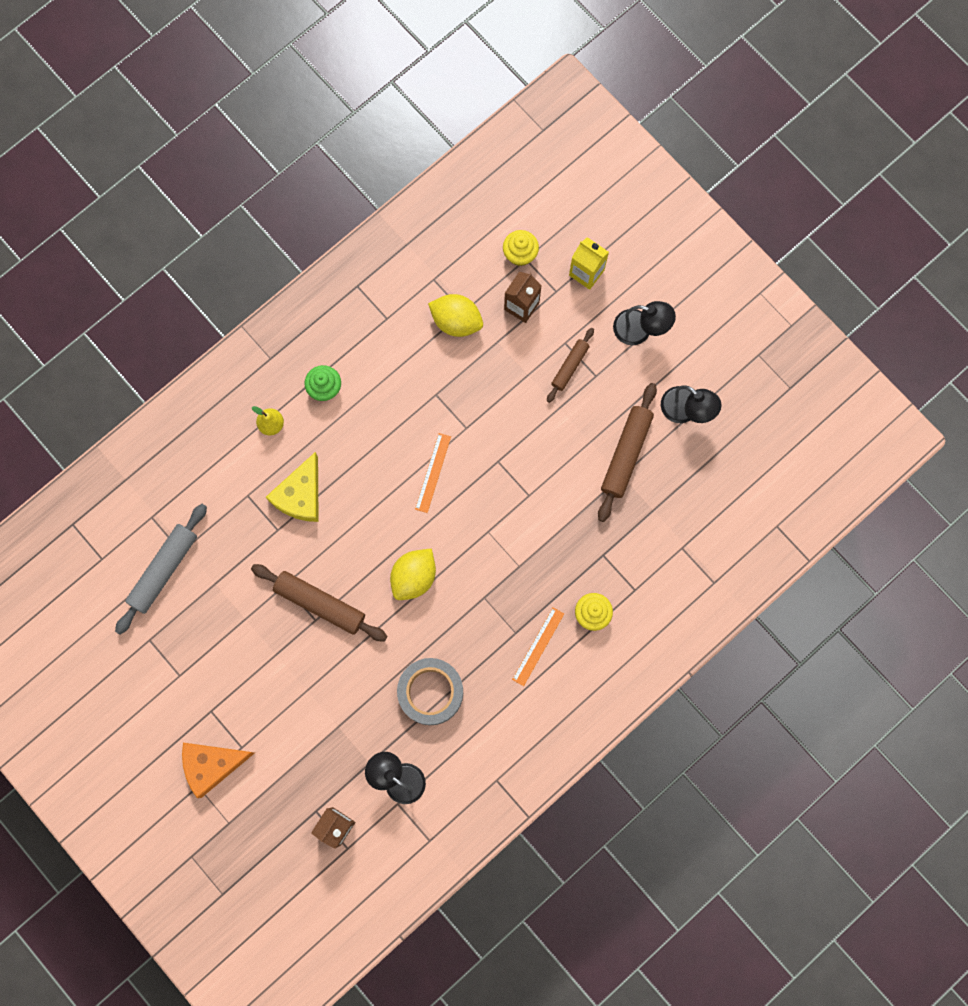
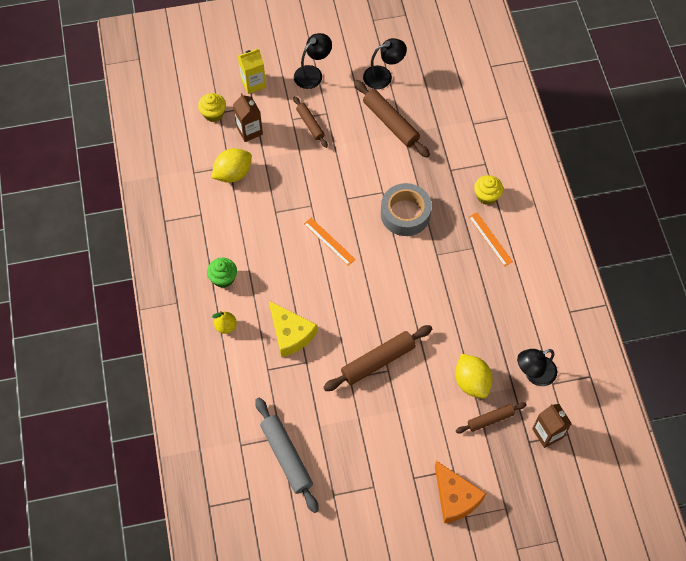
camera: 60 degrees left, 15 degrees down
(212, 765) = (455, 497): orange cheese -> orange cheese turned 45 degrees counterclockwise
(319, 757) = (490, 419): none -> brown rolling pin
(414, 577) = (396, 290): yellow lemon -> yellow lemon (471, 382)
(430, 692) = (484, 321): grey tape -> grey tape (405, 214)

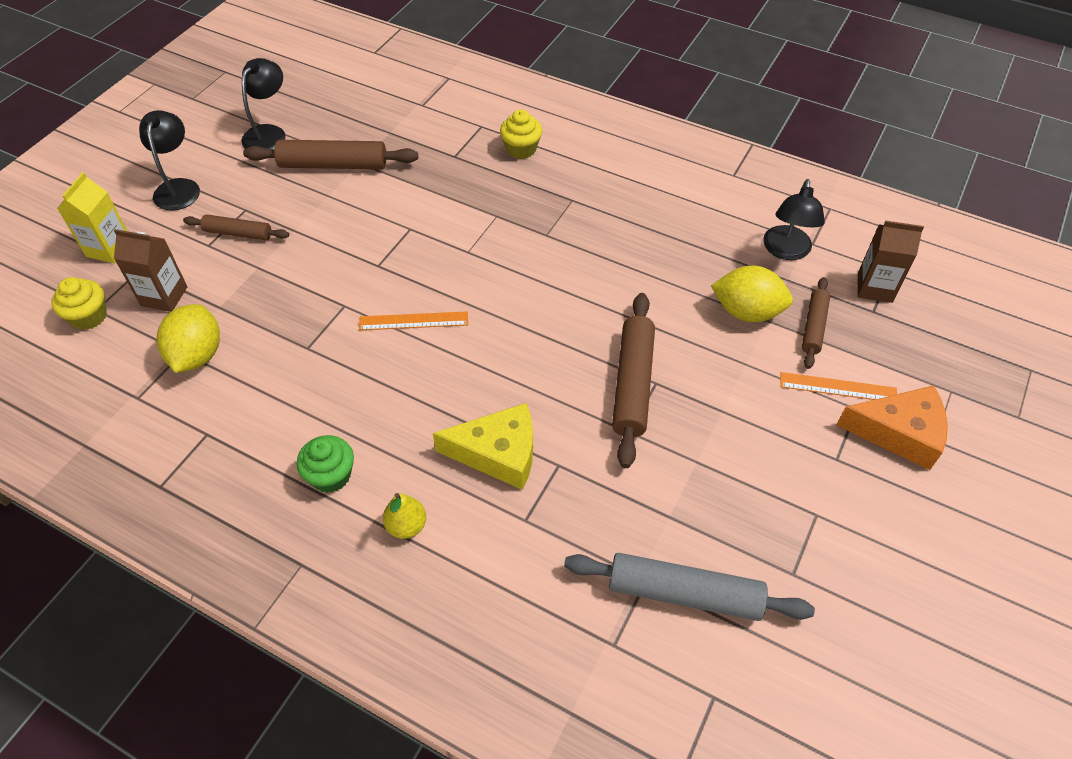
camera: 50 degrees left, 10 degrees down
(405, 214) = (462, 227): grey tape -> none
(490, 239) = (577, 179): orange ruler -> orange ruler (838, 387)

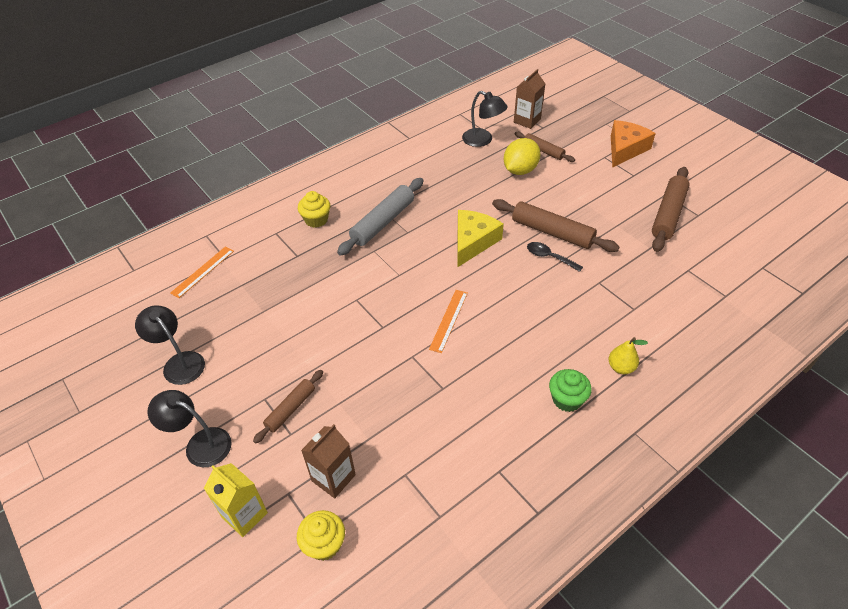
camera: 65 degrees left, 5 degrees down
(197, 355) = (414, 463): yellow lemon -> none
(333, 165) = (253, 328): brown rolling pin -> brown rolling pin (668, 214)
(498, 453) = (580, 307): yellow cheese -> yellow cheese (473, 242)
(579, 394) = (549, 257): none -> black spoon
(684, 593) = (700, 258): grey rolling pin -> grey rolling pin (383, 222)
(838, 387) = (588, 158): orange ruler -> orange ruler (203, 271)

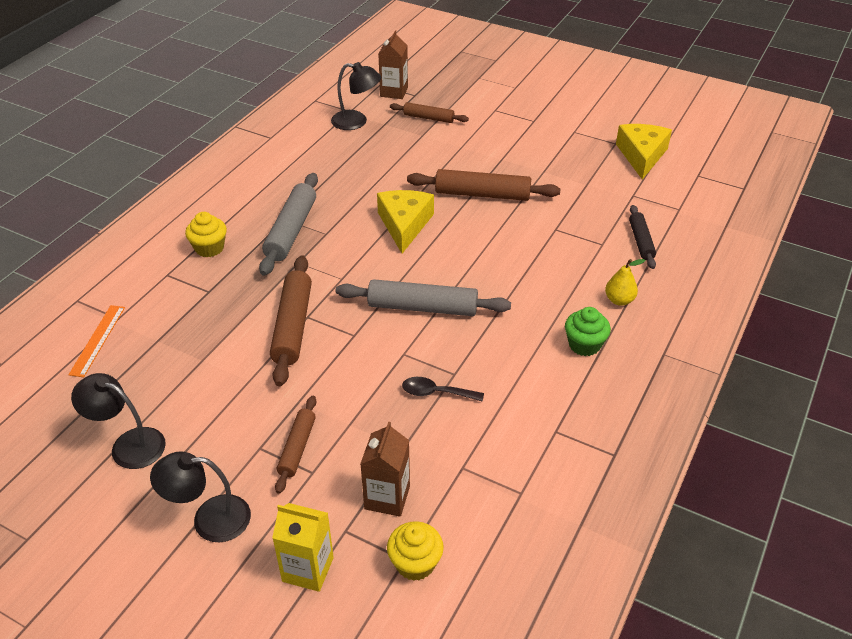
camera: 25 degrees left, 5 degrees down
(448, 320) = (422, 307): orange ruler -> grey rolling pin
(520, 170) = (414, 142): yellow lemon -> none
(549, 257) = (493, 218): black spoon -> black spoon (436, 393)
(625, 149) = (511, 98): orange cheese -> none
(668, 214) = (587, 149): brown rolling pin -> brown rolling pin (293, 326)
(671, 317) = (641, 241): none -> black rolling pin
(717, 233) = (641, 155): none -> yellow cheese

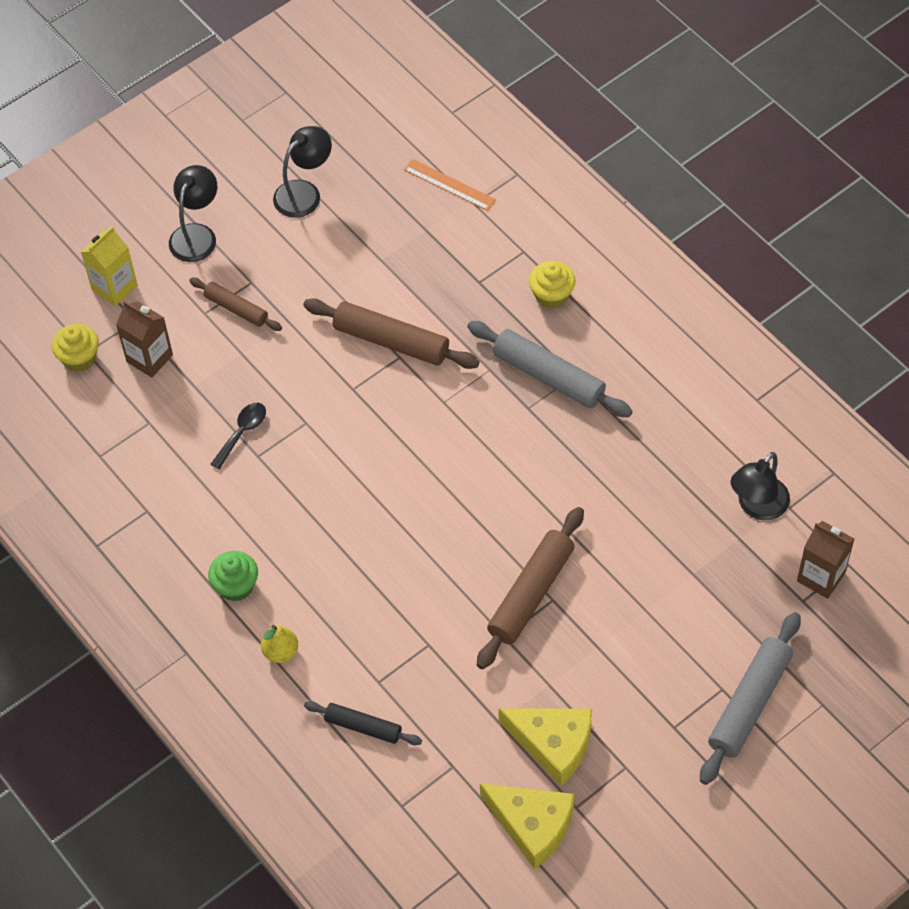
camera: 115 degrees right, 15 degrees up
(404, 225) = (509, 490): yellow cheese -> yellow cheese (553, 744)
(422, 307) = (362, 461): grey rolling pin -> grey rolling pin (749, 703)
(428, 118) = (733, 596): brown rolling pin -> none

